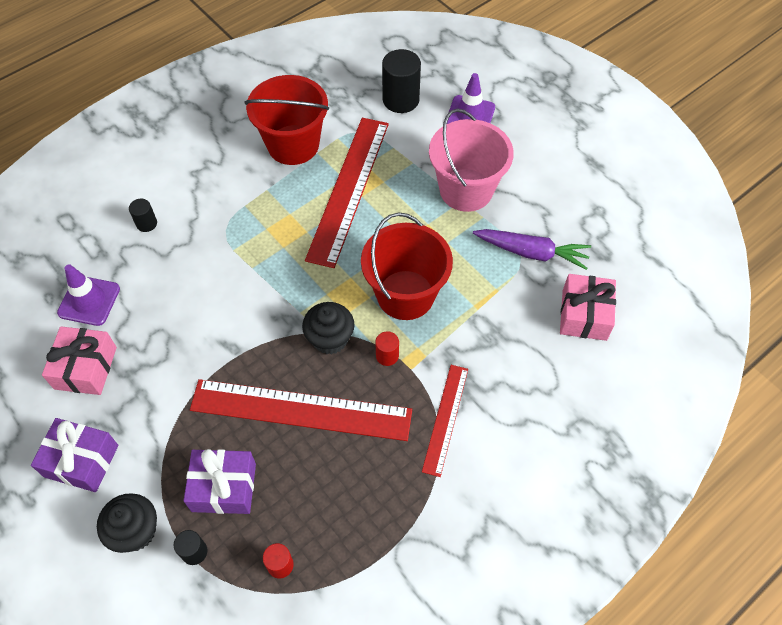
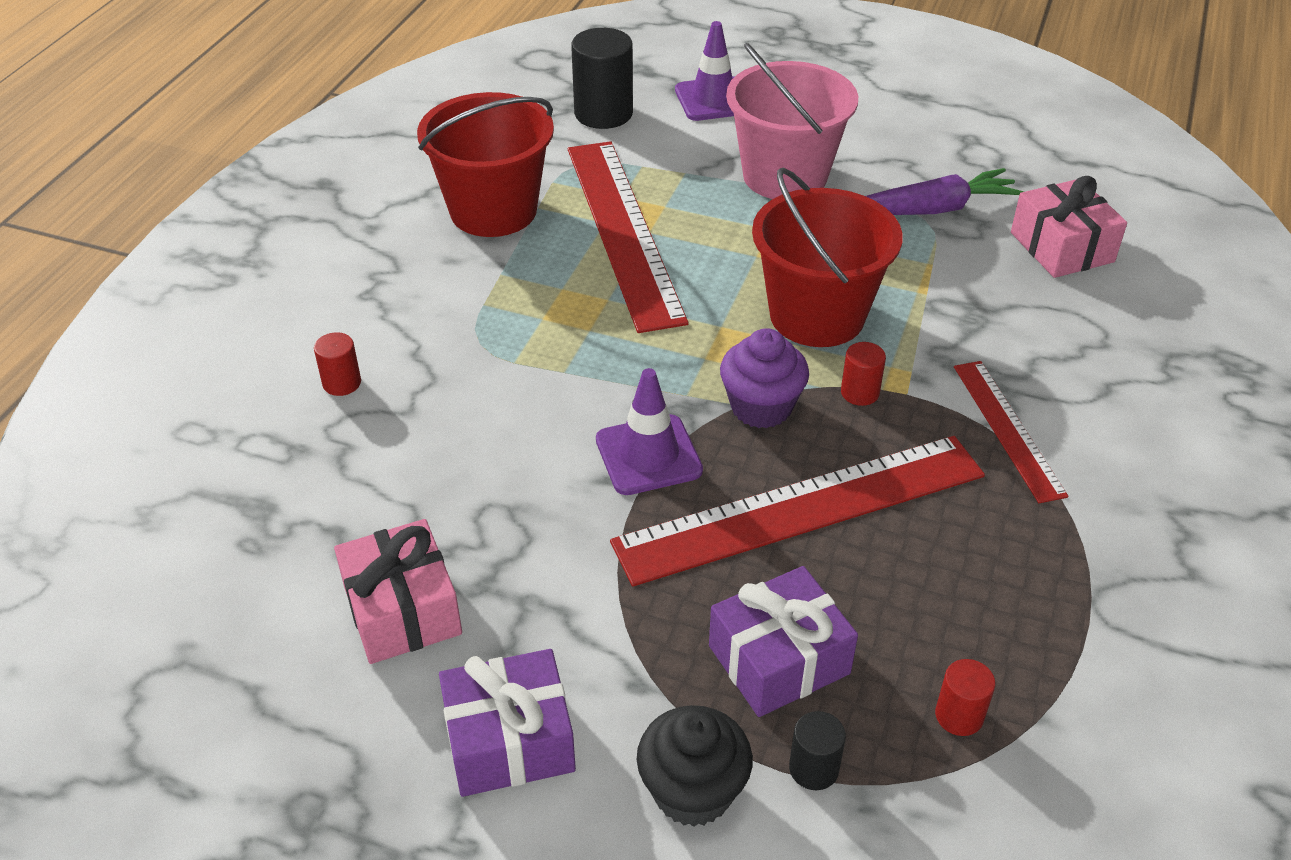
camera: 30 degrees left, 15 degrees down
(89, 301) = (329, 519): purple traffic cone -> purple traffic cone (648, 455)
(146, 223) = (342, 383): black cylinder -> red cylinder
(330, 339) = (761, 407): black cupcake -> purple cupcake

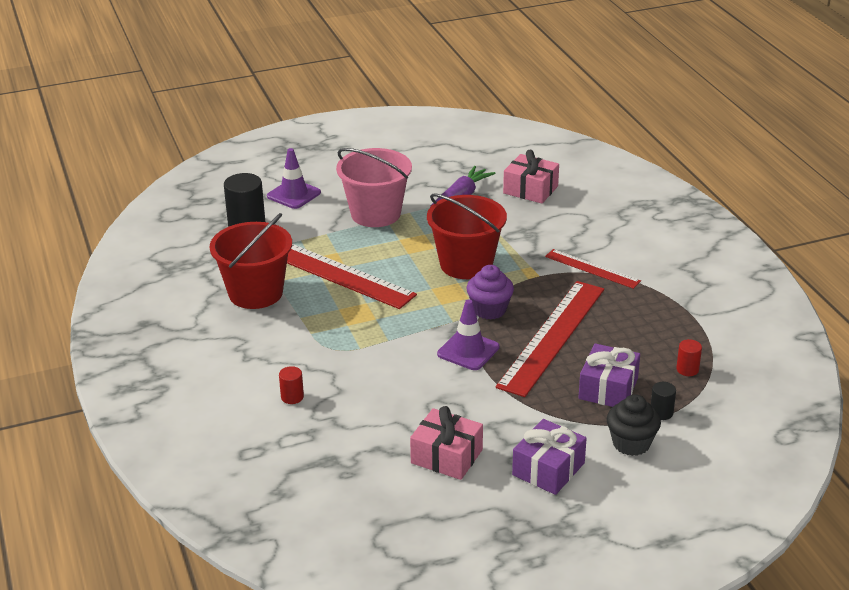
camera: 40 degrees left, 10 degrees down
(860, 392) = (521, 284): red cylinder -> none

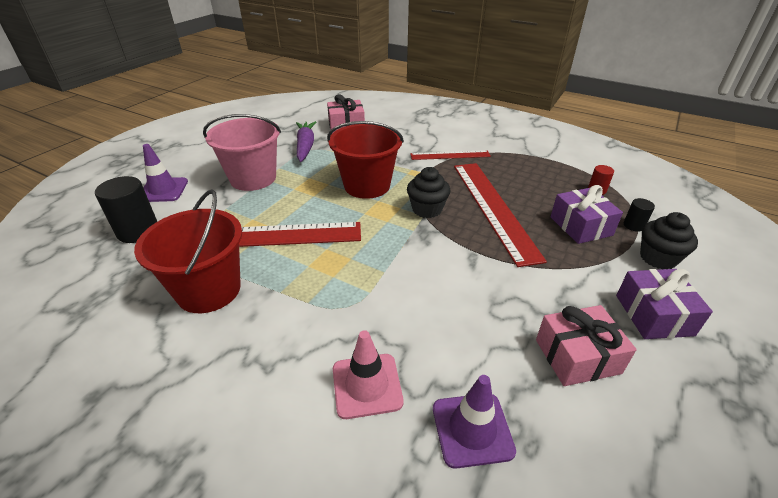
camera: 40 degrees left, 5 degrees up
(292, 397) = (367, 385): red cylinder -> pink traffic cone
(468, 351) = (456, 248): purple traffic cone -> purple traffic cone (472, 429)
(489, 310) = (427, 209): purple cupcake -> black cupcake

